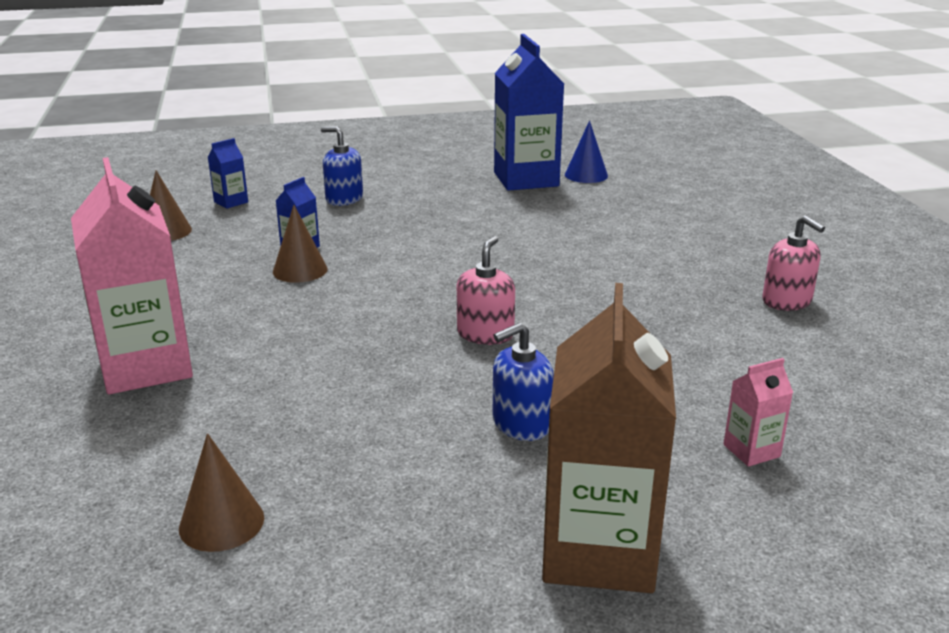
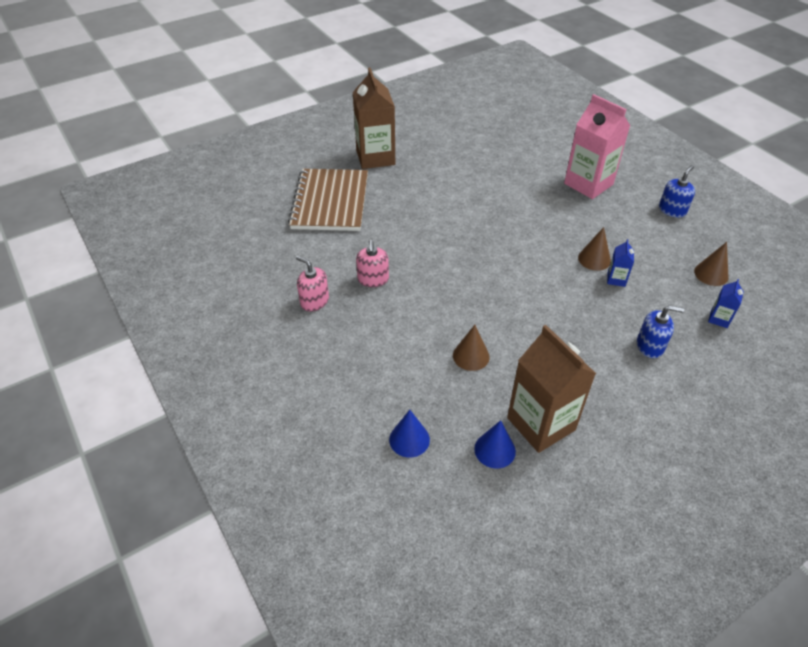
camera: 160 degrees right, 20 degrees up
(221, 522) = (492, 140): brown cone -> brown cone (471, 356)
(485, 334) = (463, 236): pink soap dispenser -> pink soap dispenser (373, 279)
(521, 424) = (420, 193): blue soap dispenser -> blue soap dispenser (672, 210)
(526, 179) = (541, 424): blue carton -> brown carton
(673, 190) = (409, 439): none -> blue cone
(751, 451) = (330, 202): pink carton -> brown notebook

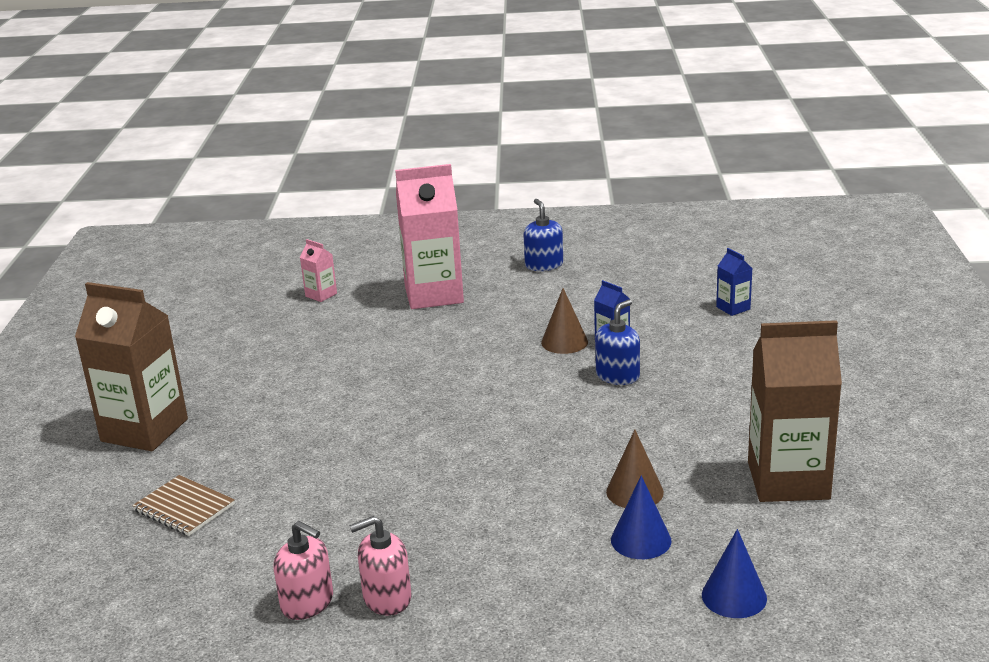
camera: 55 degrees left, 20 degrees down
(330, 202) = (184, 507): brown notebook -> brown notebook, size x0.48
(373, 279) = (405, 524): pink soap dispenser -> pink soap dispenser (307, 603)
(495, 450) = (802, 531): blue cone -> blue cone (641, 540)
(543, 145) = (321, 295): none -> pink carton
(650, 346) = (733, 363): blue soap dispenser -> blue soap dispenser (617, 376)
(711, 274) = (665, 285): brown cone -> none

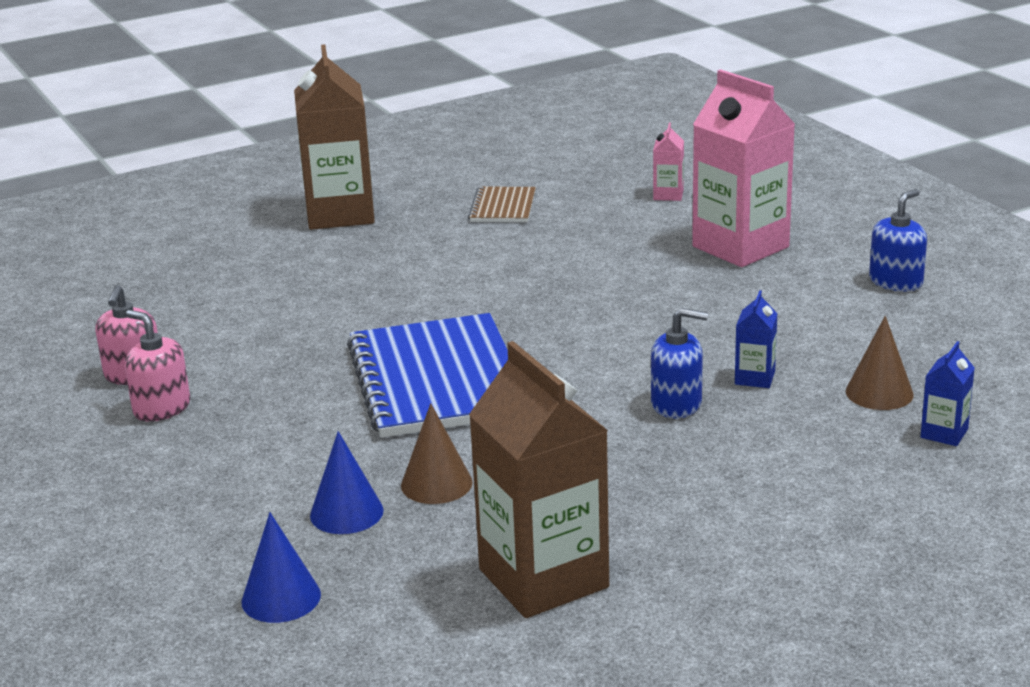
camera: 60 degrees right, 0 degrees up
(184, 507) = (235, 274): brown notebook -> brown notebook (503, 207)
(487, 455) = (438, 380): none -> blue notebook
(564, 342) = (720, 350): brown cone -> brown cone (879, 393)

